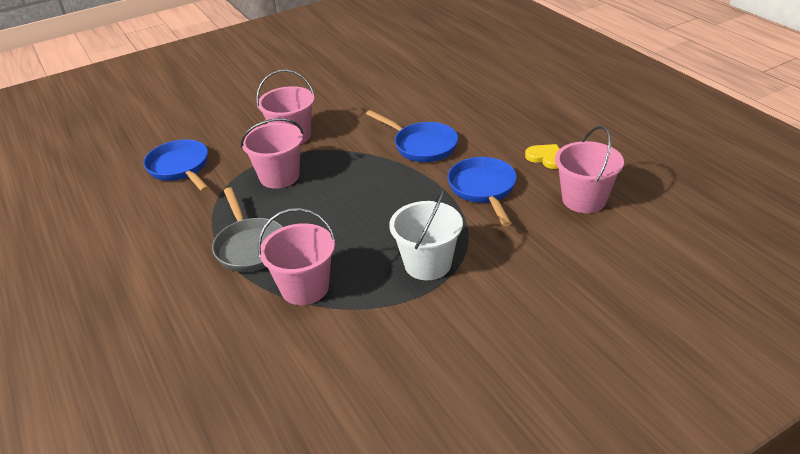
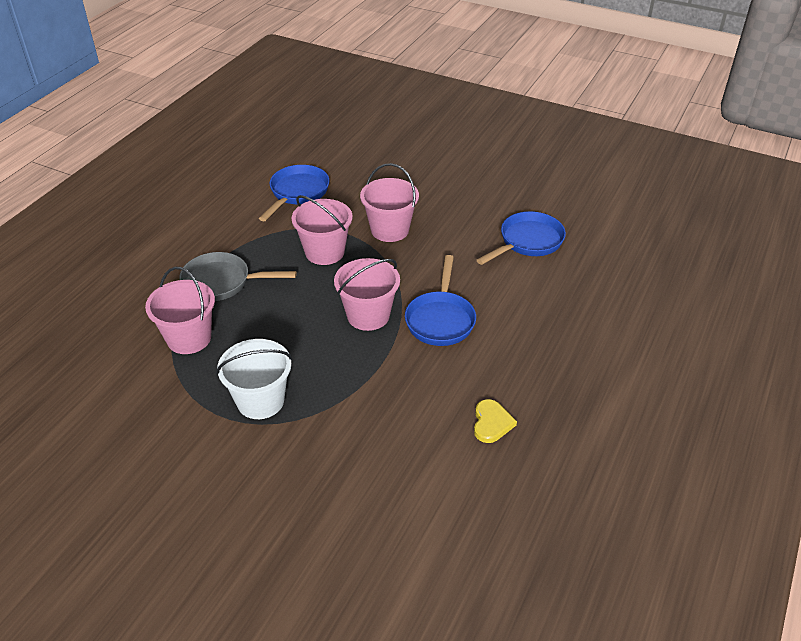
camera: 55 degrees right, 5 degrees up
(250, 246) = (222, 282): grey pan -> grey pan turned 60 degrees clockwise
(483, 189) = (398, 394): blue pan -> blue pan (527, 242)
(584, 200) = (435, 481): pink bucket -> pink bucket (368, 315)

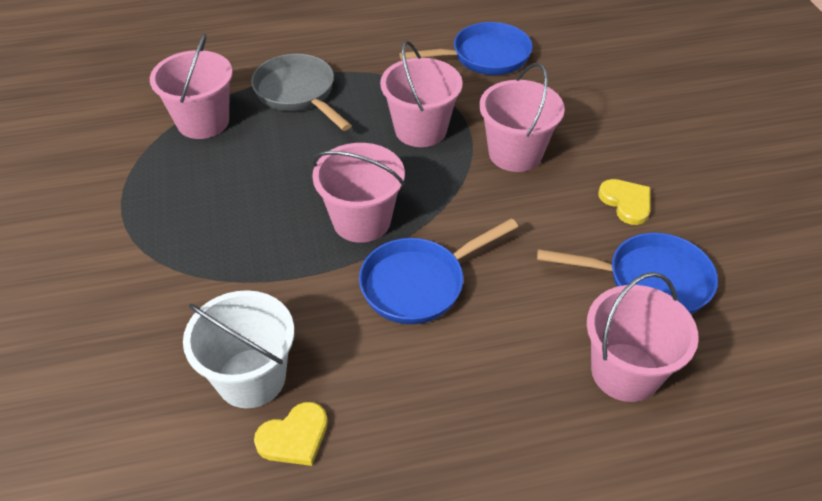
camera: 50 degrees right, 5 degrees up
(260, 401) = (163, 220): white bucket -> white bucket (251, 378)
(471, 216) = (626, 202): none -> yellow heart
(570, 284) = (625, 372): none -> pink bucket

